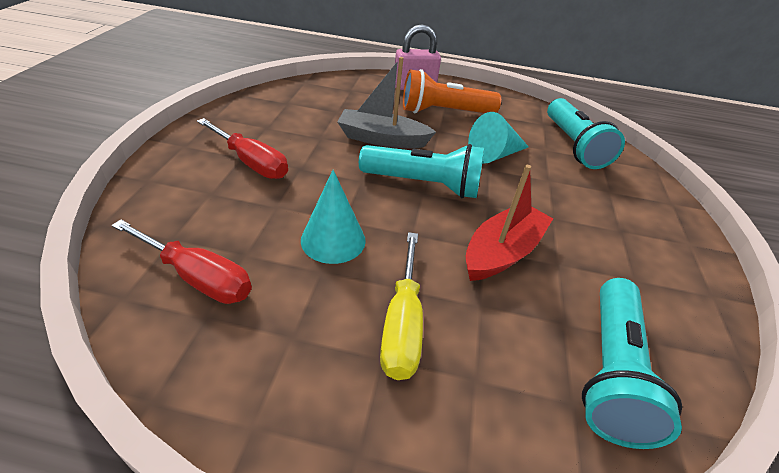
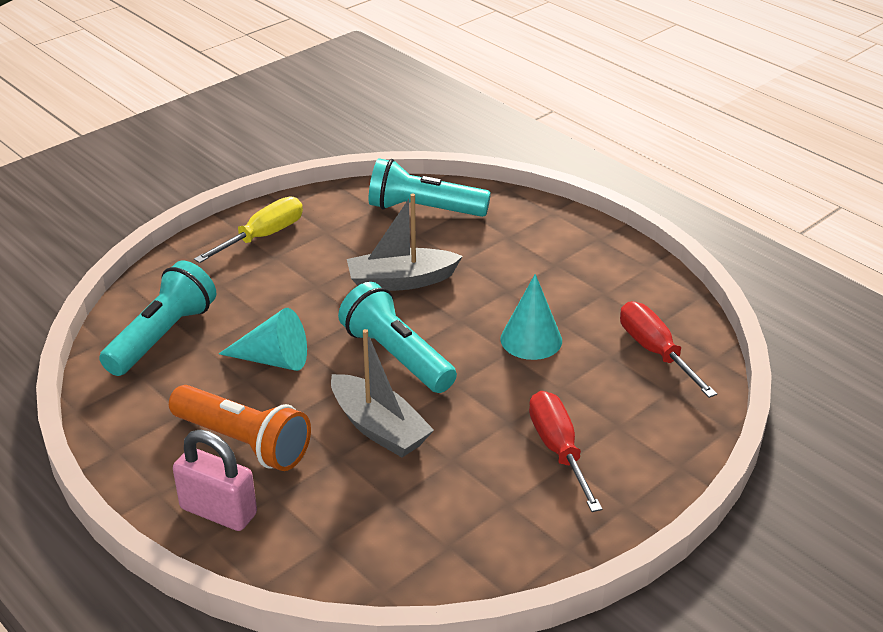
camera: 140 degrees left, 5 degrees down
(402, 323) = (526, 273): yellow screwdriver -> yellow screwdriver (262, 237)
(502, 252) = (401, 281): red boat -> grey boat
(610, 372) = (423, 209): turquoise flashlight -> turquoise flashlight turned 135 degrees counterclockwise

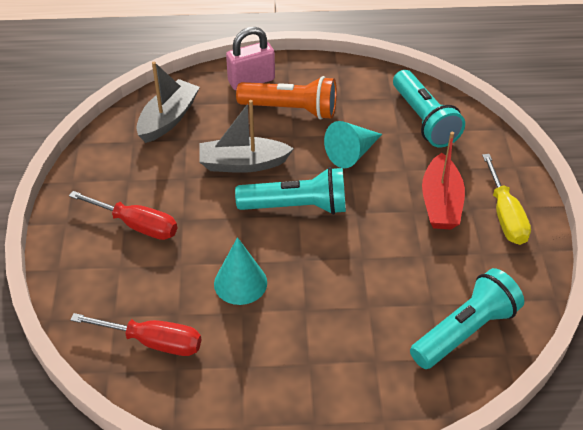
camera: 130 degrees right, 10 degrees up
(244, 442) = (291, 110): orange flashlight -> orange flashlight turned 150 degrees counterclockwise
(287, 275) = (440, 203): none -> red boat
(401, 281) = (376, 257): grey boat -> grey boat (168, 119)

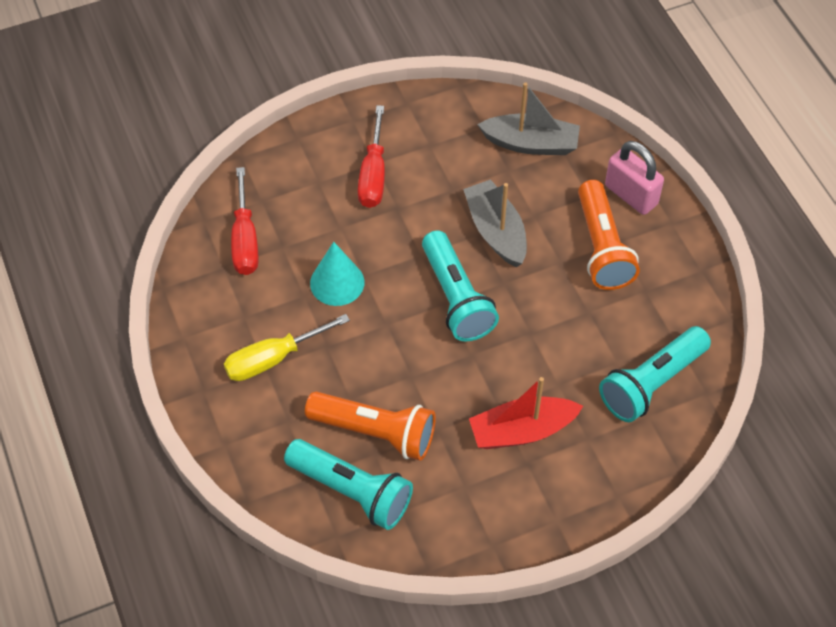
camera: 70 degrees right, 10 degrees up
(352, 153) = (560, 325): turquoise cone -> none
(410, 298) = (375, 432): none -> orange flashlight
(505, 215) = (532, 499): yellow screwdriver -> yellow screwdriver (273, 358)

